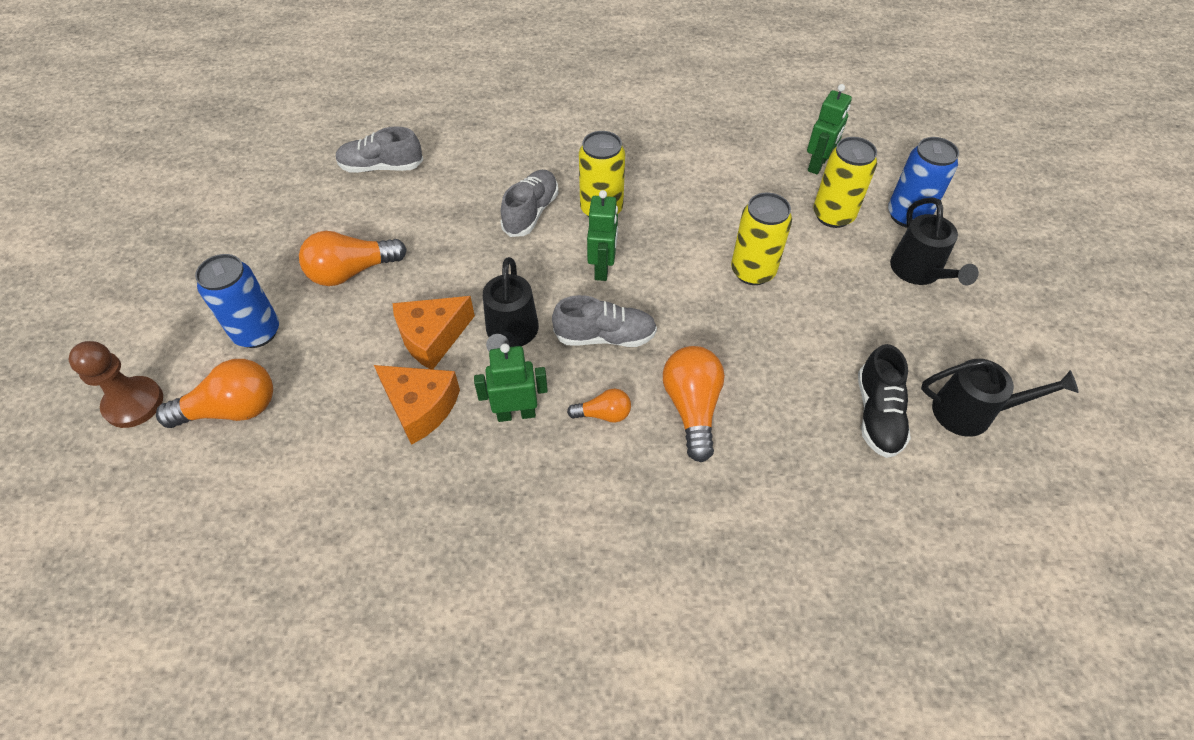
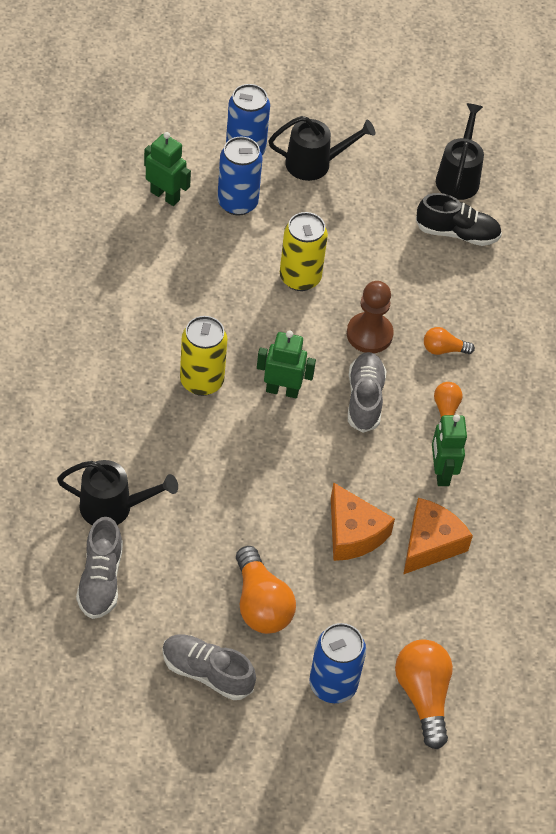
camera: 90 degrees left, 0 degrees up
(134, 403) = (411, 783): brown pawn -> brown pawn (369, 334)
(511, 334) = (355, 470): black watering can -> black watering can (114, 507)
(531, 213) = (197, 441): grey shoe -> grey shoe (207, 672)
(692, 408) = (443, 349): orange light bulb -> orange light bulb, size x0.55
(833, 215) = (237, 203): yellow can -> blue can

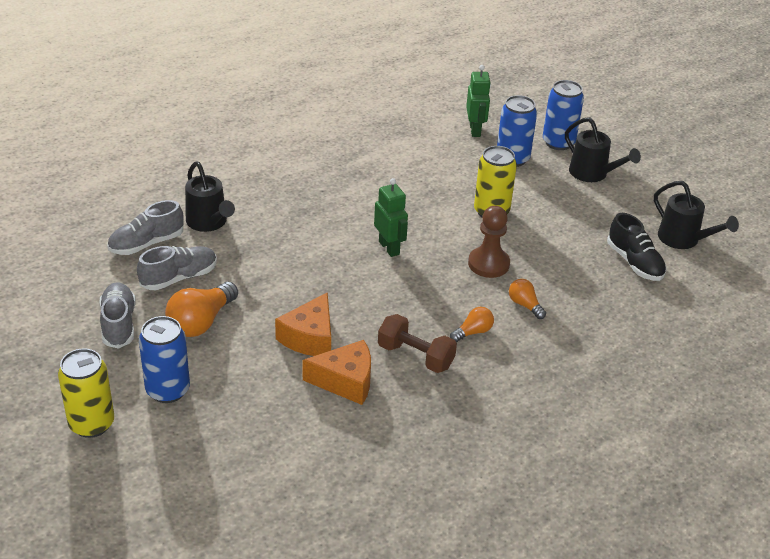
camera: 55 degrees right, 15 degrees down
(201, 381) = (352, 211): yellow can -> yellow can (92, 424)
(364, 399) = (431, 288): grey shoe -> grey shoe (179, 278)
(423, 696) = (204, 444): orange light bulb -> none
(441, 472) = (415, 356): green robot -> brown dumbbell
(458, 176) = (684, 240): black watering can -> black watering can turned 75 degrees clockwise

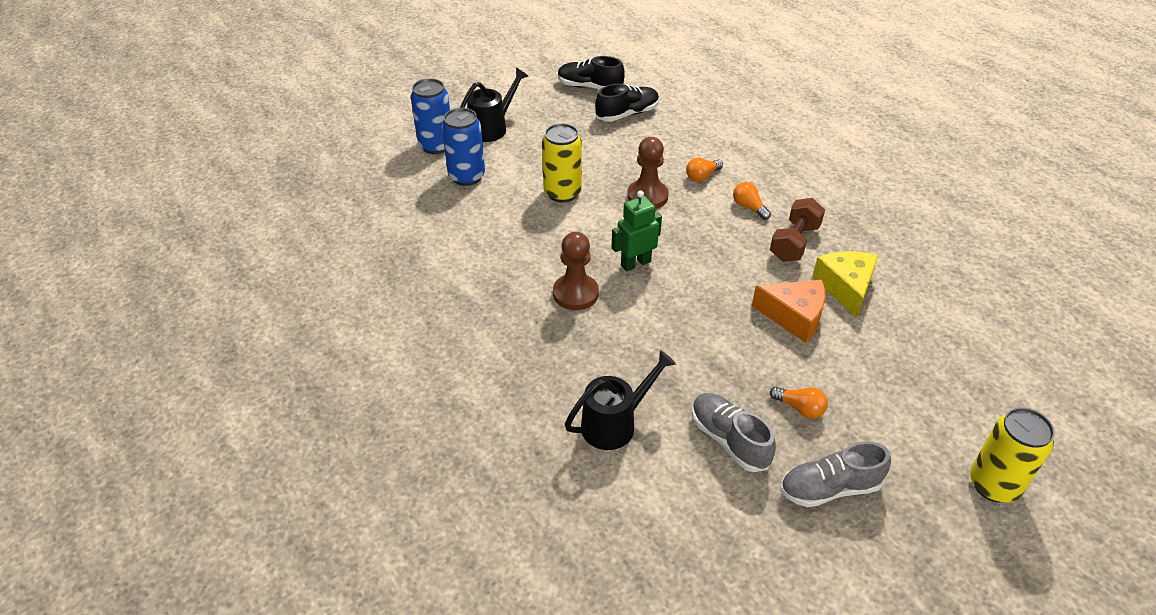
camera: 90 degrees left, 5 degrees up
(146, 244) = (670, 485): grey shoe -> none
(168, 390) = (915, 424): blue can -> none
(201, 322) = (799, 408): orange light bulb -> orange light bulb, size x0.55
(345, 381) = (845, 287): orange cheese -> yellow cheese
(353, 212) = (575, 293): none -> brown pawn
(475, 130) = (409, 201): green robot -> none
(684, 240) = (590, 87): black watering can -> black shoe

